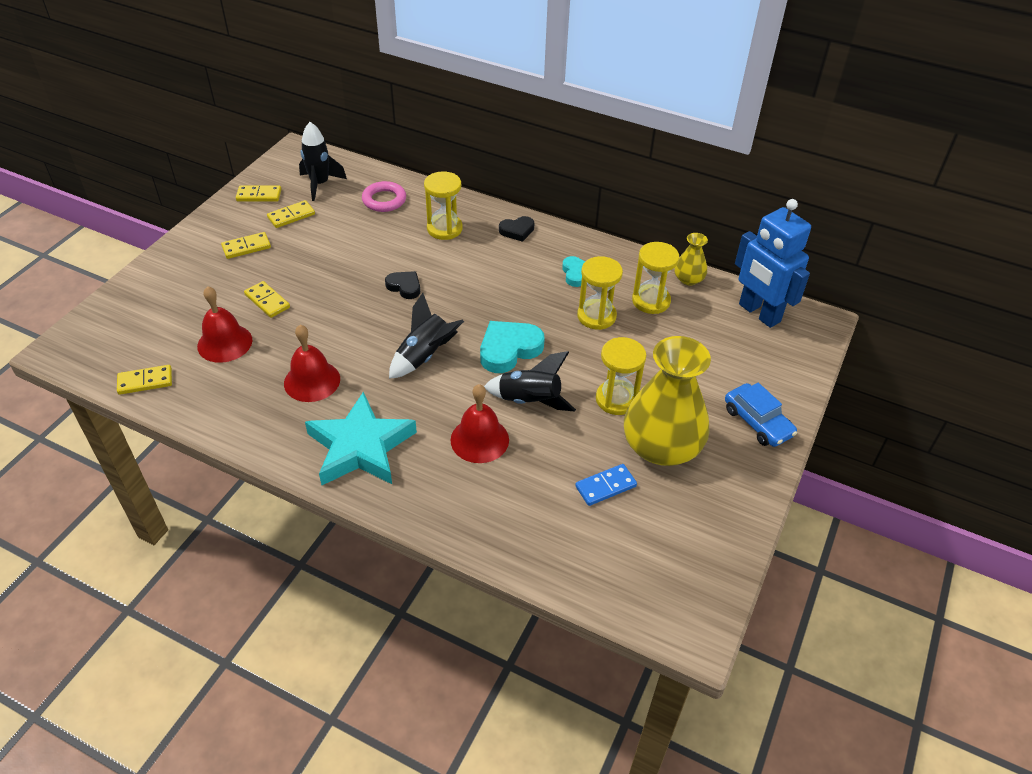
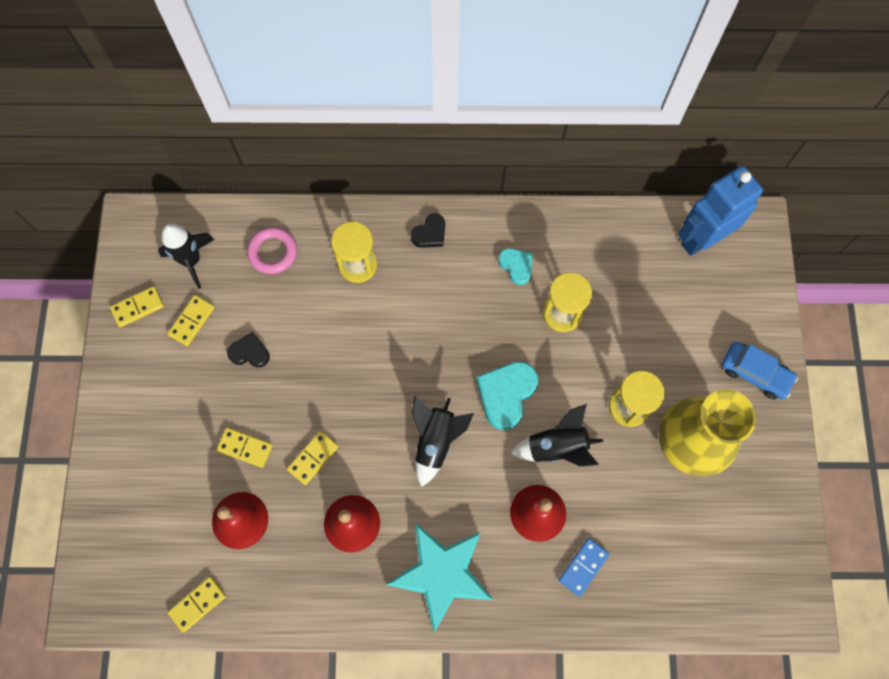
camera: 25 degrees left, 25 degrees up
(246, 247) = (175, 387): yellow domino -> yellow domino (313, 458)
(404, 287) = (365, 363): black heart -> black heart (250, 352)
(605, 486) = (666, 509): blue domino -> blue domino (583, 567)
(651, 301) = (601, 269): yellow hourglass -> none
(688, 279) = (621, 224): yellow vase -> none
(759, 313) = (701, 238): blue robot -> blue robot turned 120 degrees clockwise

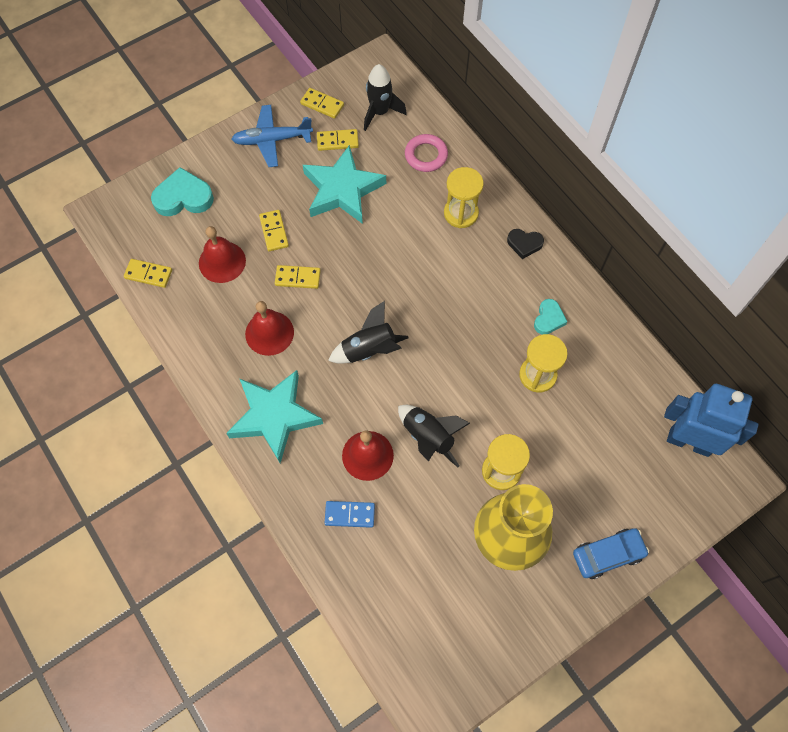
camera: 55 degrees right, 5 degrees down
(139, 382) = (272, 140): none -> blue plane
(250, 352) = (342, 190): black heart -> turquoise star
(506, 394) = (441, 375): turquoise heart -> turquoise heart (183, 197)
(755, 373) = (608, 554): blue car -> blue car turned 105 degrees counterclockwise

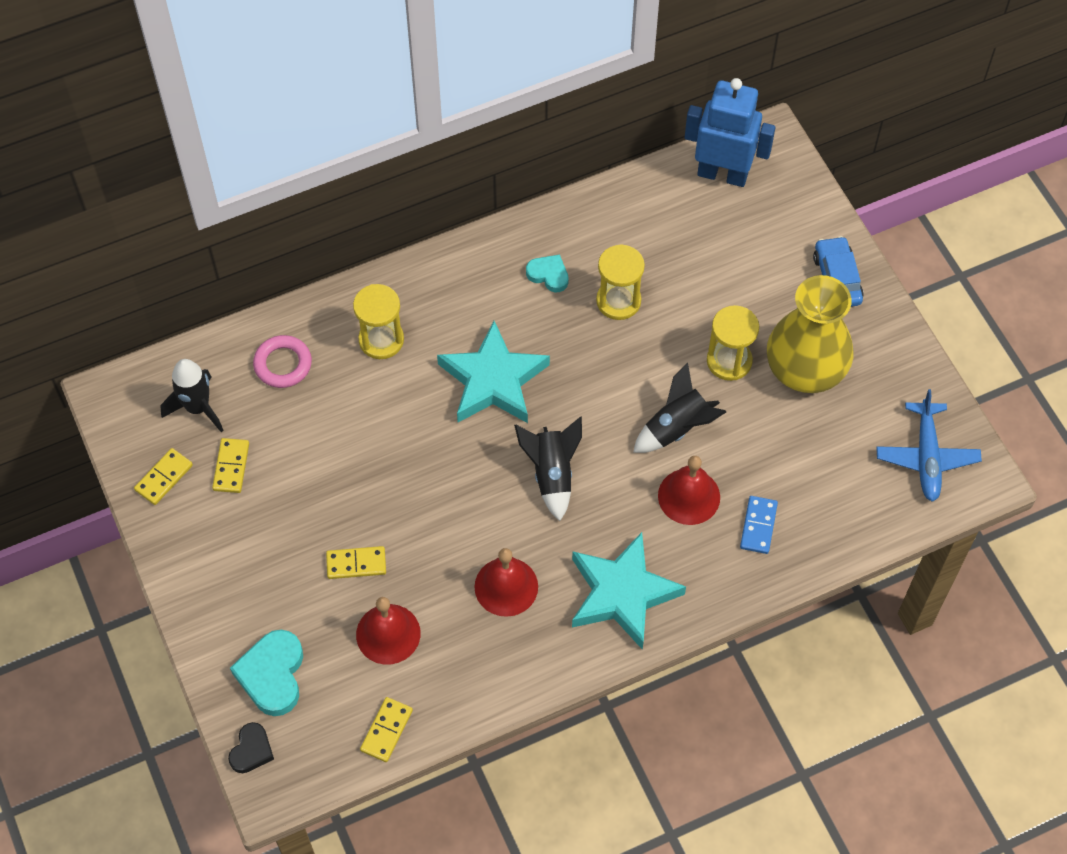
camera: 80 degrees left, 5 degrees down
(272, 140) = (206, 549): blue plane -> blue plane (926, 457)
(298, 278) = (433, 543): yellow domino -> none
(342, 190) = (311, 471): turquoise star -> turquoise star (493, 380)
(524, 244) = (442, 279): black heart -> black heart (251, 750)
(689, 441) = (722, 174): blue robot -> blue robot turned 75 degrees clockwise

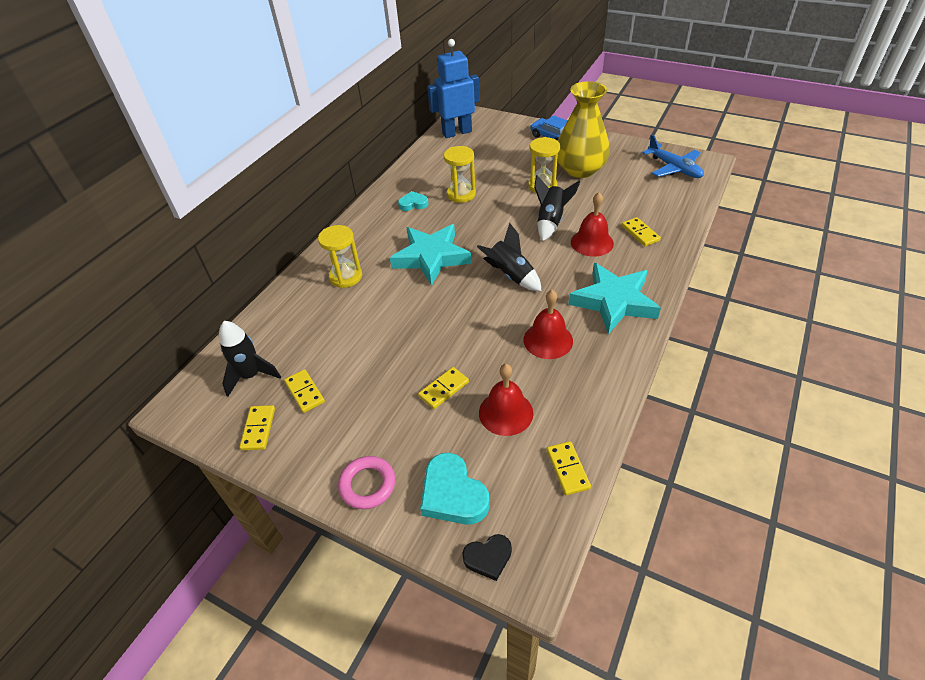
camera: 35 degrees left, 15 degrees down
(251, 750) = (488, 558): black heart -> black heart turned 90 degrees clockwise
(283, 364) = (292, 321): pink ring -> pink ring (367, 485)
(758, 526) = (640, 233): blue domino -> yellow domino

